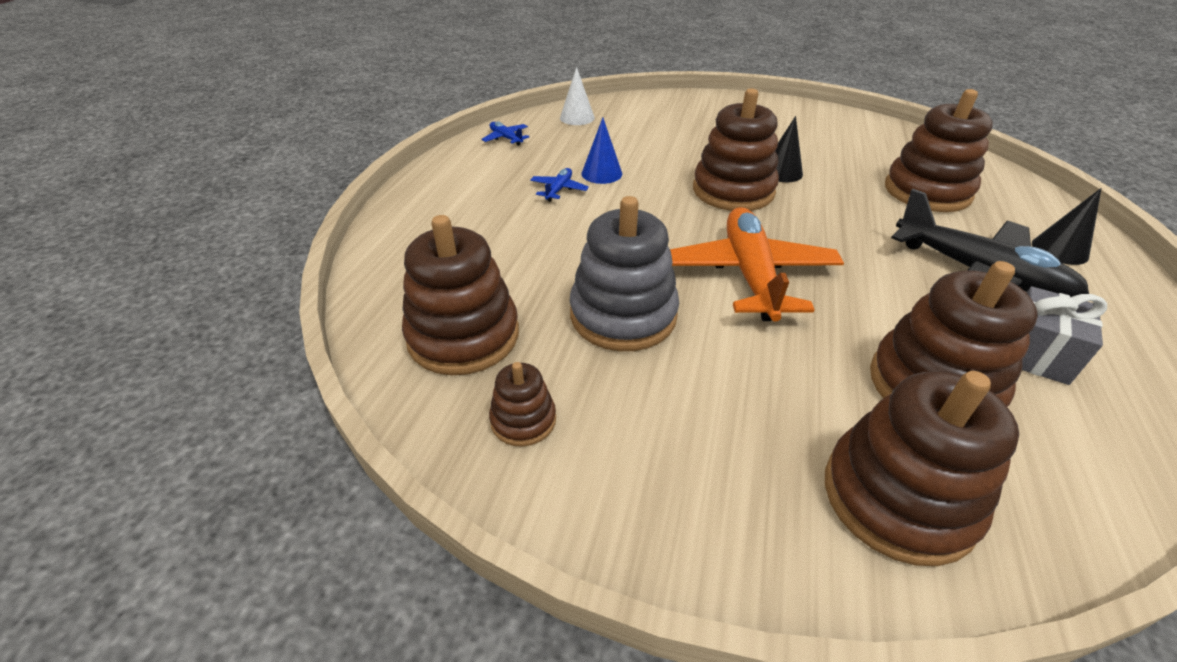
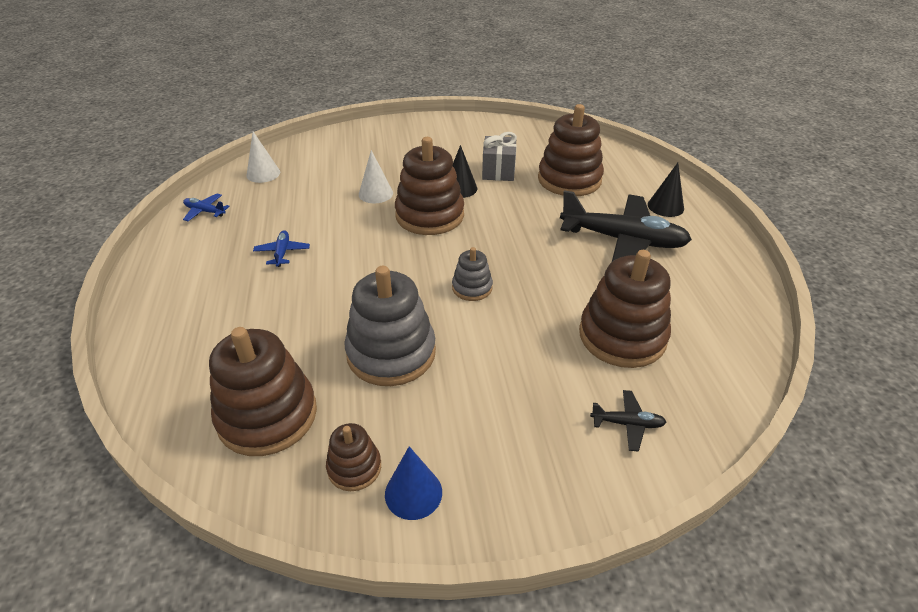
camera: 25 degrees left, 0 degrees up
(601, 173) = (313, 226): blue cone -> blue cone (413, 493)
(682, 157) = (375, 193): none -> white cone
(750, 275) = (472, 288): orange plane -> grey stacking toy
(898, 498) = (627, 424): brown stacking toy -> black plane
(1035, 354) = (673, 292): grey gift -> grey gift (498, 171)

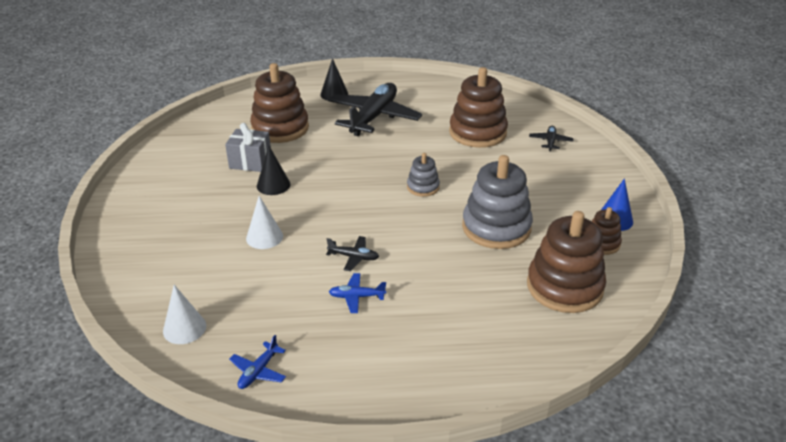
camera: 85 degrees left, 5 degrees down
(342, 246) = (354, 257): none -> black plane
(429, 215) = (315, 204): brown stacking toy -> none

